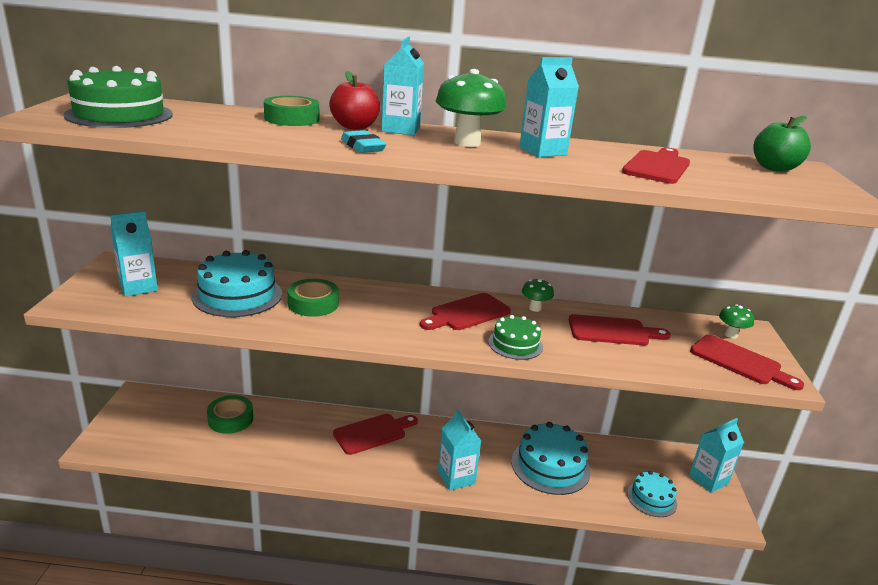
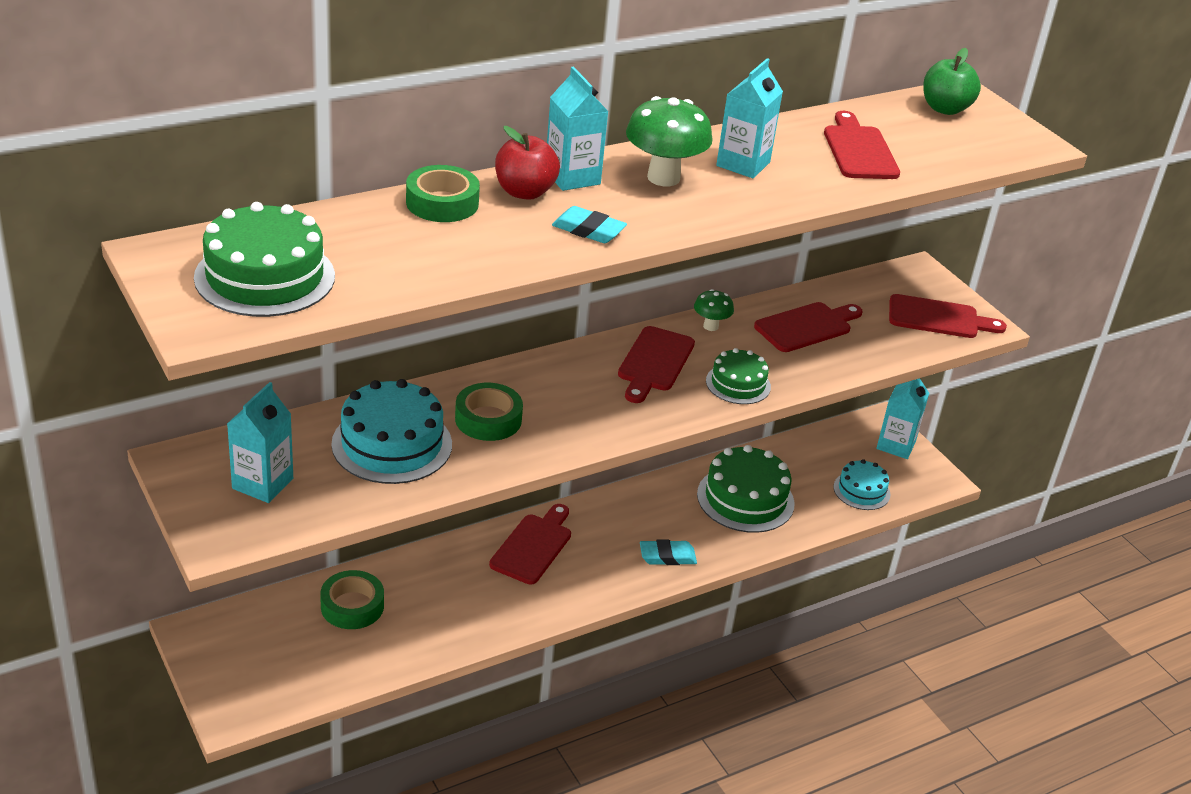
camera: 35 degrees left, 10 degrees up
(456, 477) = (667, 556): turquoise carton -> turquoise eraser
(550, 466) = (745, 499): turquoise cake -> green cake
(731, 335) = (908, 285): green mushroom -> none

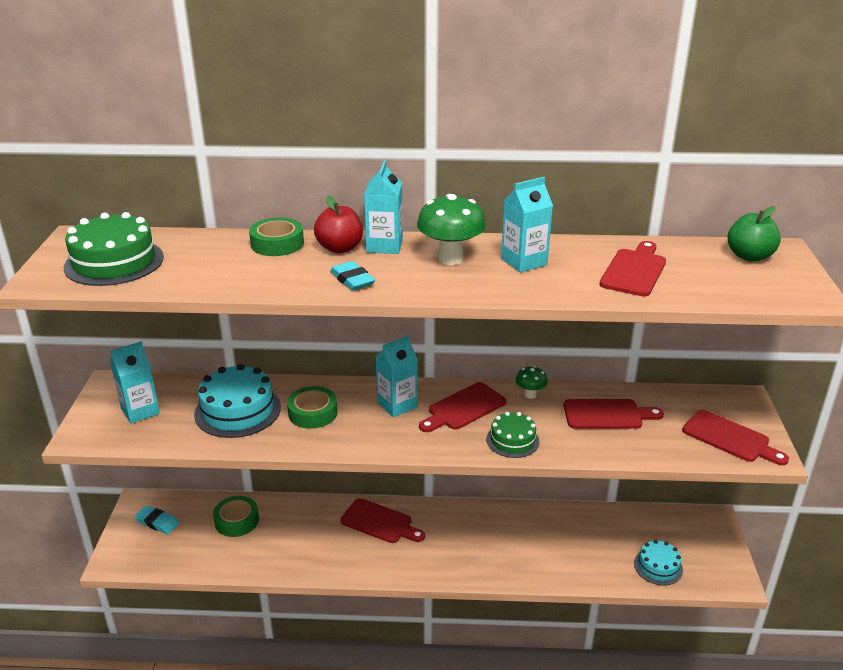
camera: 35 degrees right, 5 degrees down
(533, 546) = (379, 522): red cutting board -> red cutting board turned 60 degrees clockwise
(667, 556) = (466, 562): turquoise eraser -> turquoise eraser (157, 522)
(745, 499) = (558, 541): green cake -> none
(896, 445) = (714, 541): turquoise carton -> turquoise carton (397, 405)

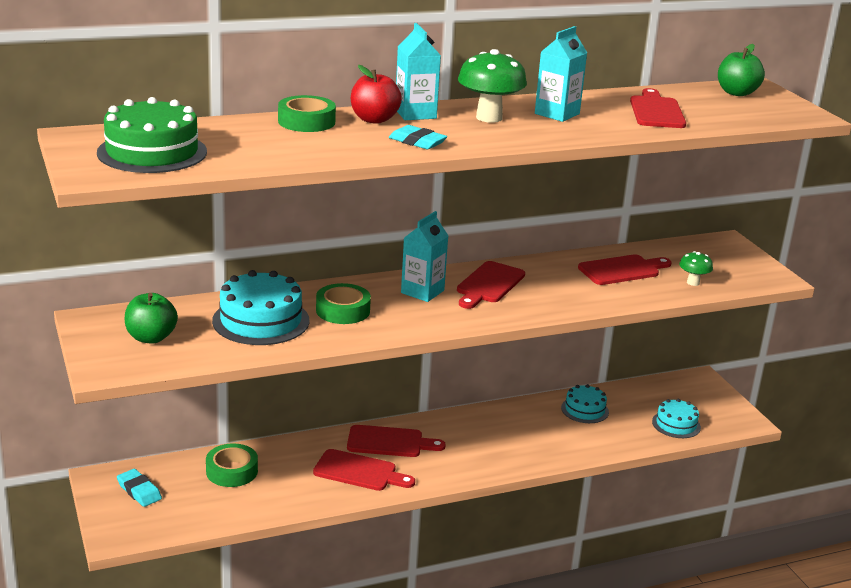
camera: 25 degrees left, 5 degrees down
(140, 411) = (151, 338): turquoise carton -> green apple
(157, 522) = (139, 491): turquoise eraser -> turquoise eraser turned 45 degrees clockwise
(512, 440) = (555, 302): green cake -> none
(530, 395) = (541, 265): green mushroom -> green mushroom (693, 282)
(576, 529) = (585, 410): none -> turquoise cake
(730, 438) = (736, 271): red cutting board -> red cutting board (359, 472)

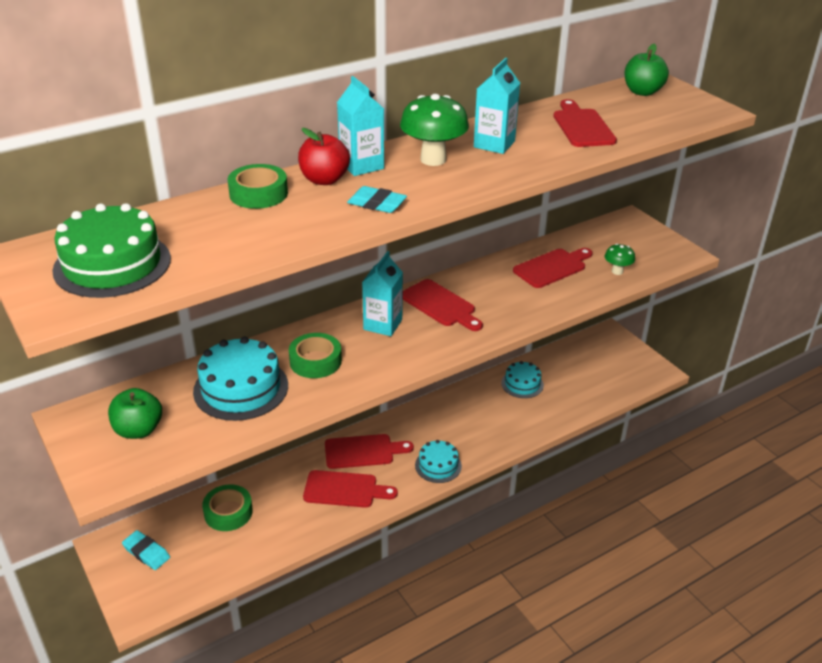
camera: 10 degrees left, 10 degrees up
(489, 284) = (440, 305): red cutting board -> red cutting board turned 60 degrees counterclockwise
(676, 424) = (602, 385): turquoise cake -> turquoise cake (438, 465)

